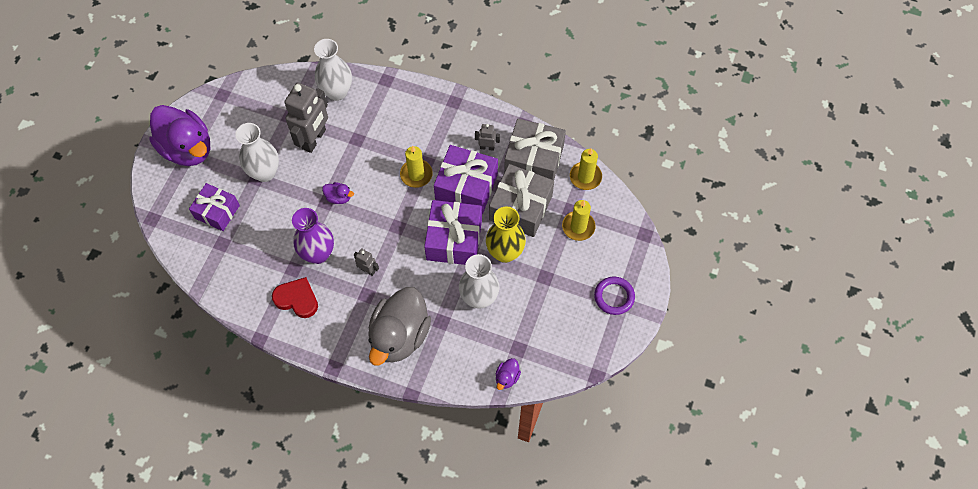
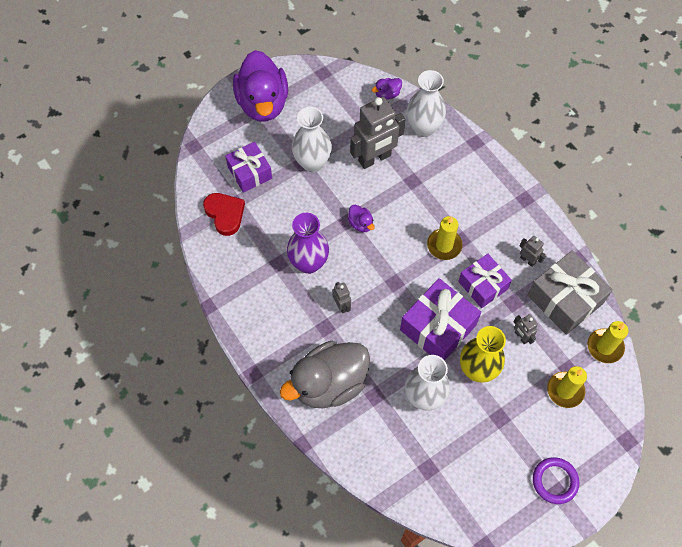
camera: 35 degrees right, 0 degrees up
(297, 299) = (263, 292): red heart -> red heart (225, 214)
(466, 187) = (483, 285): purple gift -> purple gift, size x0.66
(507, 377) = (399, 489): purple duck -> purple duck (387, 94)
(520, 207) = (521, 337): grey gift -> grey robot

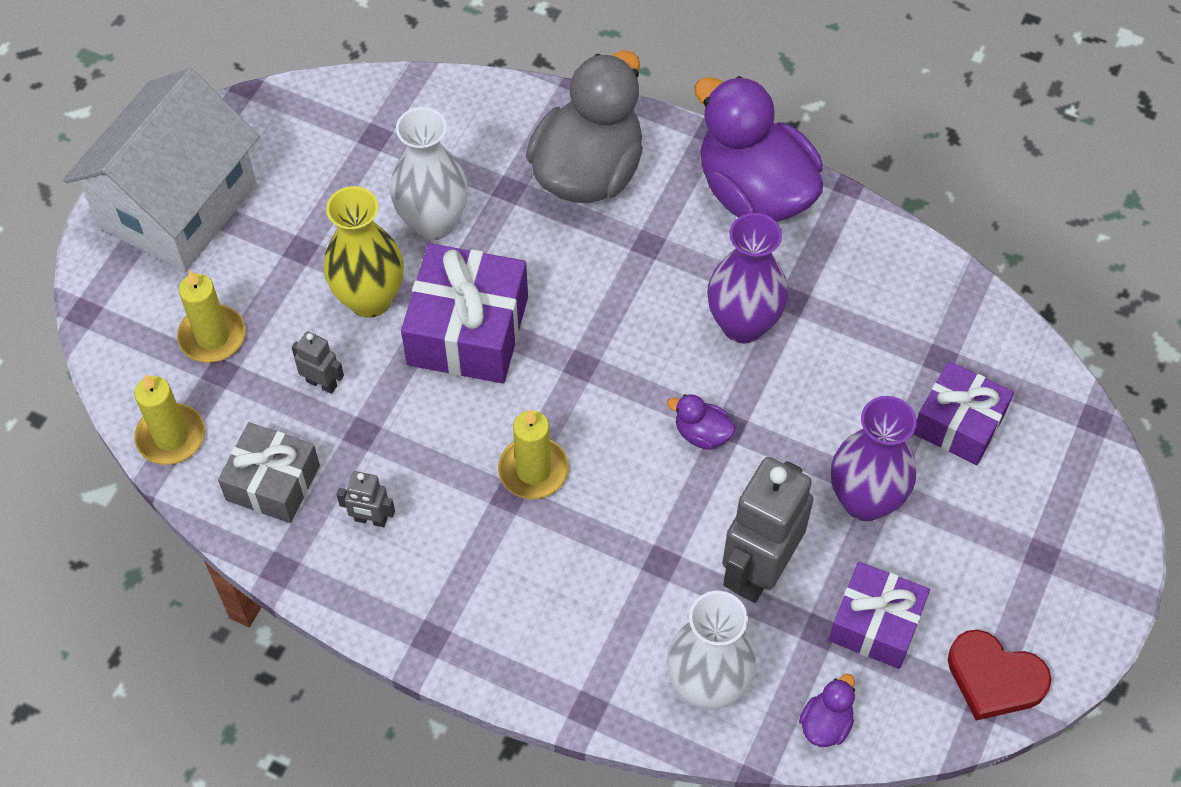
camera: 150 degrees right, 5 degrees down
(225, 214) = (940, 332): red heart -> red heart (994, 678)
(263, 103) = (1045, 570): purple duck -> purple duck (754, 192)
(312, 163) = (865, 500): white vase -> purple vase
(342, 305) = (644, 287): grey robot -> none
(483, 285) = (428, 435): purple gift -> purple gift (875, 624)
(555, 481) = (178, 206): purple ring -> white house
(565, 299) = (273, 483): grey gift -> grey gift, size x0.66

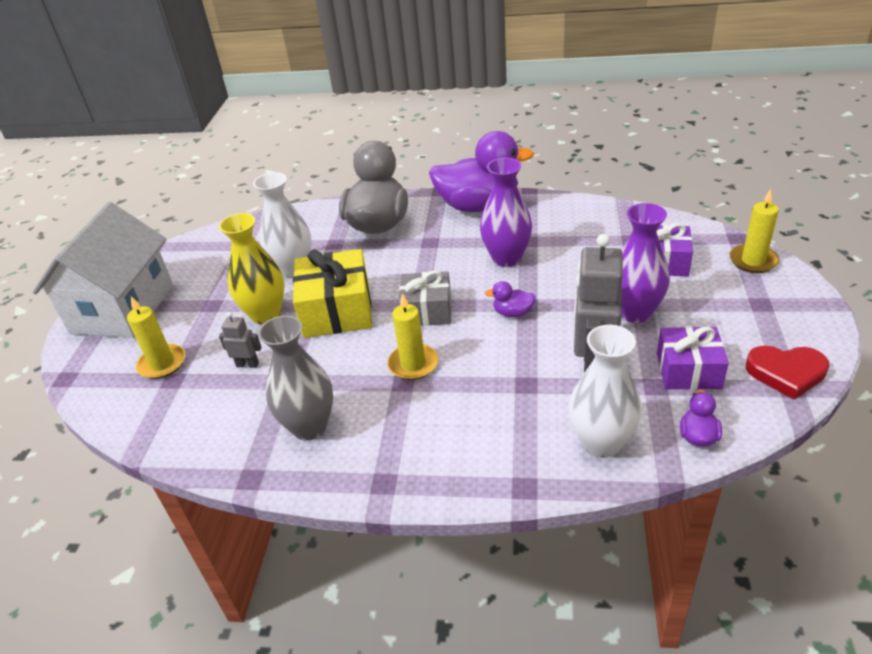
camera: 15 degrees left, 20 degrees down
(171, 437) = (144, 426): yellow candle -> yellow candle (753, 261)
(273, 483) = (229, 428): grey gift -> grey gift (427, 310)
(370, 520) = (309, 427): grey robot -> grey vase
(468, 331) = (337, 310): purple gift -> yellow gift
(754, 192) = (478, 206): purple duck -> purple duck turned 150 degrees clockwise

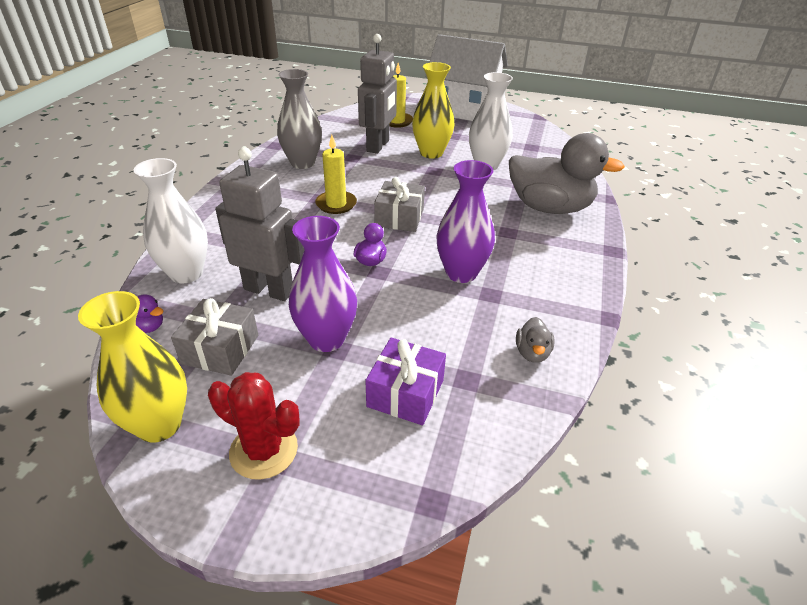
camera: 95 degrees right, 0 degrees up
(247, 364) = (378, 146): grey robot -> grey robot, size x2.18
(337, 310) = (421, 179): yellow gift -> none
(478, 206) = (574, 272): purple duck -> none
(586, 216) = (532, 353): none -> grey duck
(688, 370) = (220, 349): purple gift -> grey gift
(753, 261) = (368, 494): yellow candle -> none
(760, 311) = (264, 450): none -> red cactus
(786, 373) = (159, 425): red heart -> yellow vase

